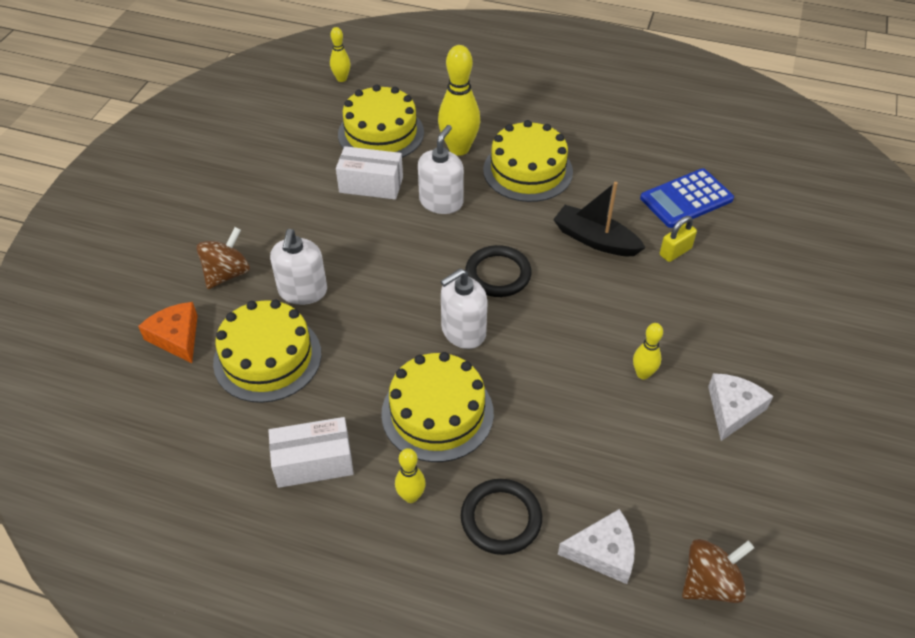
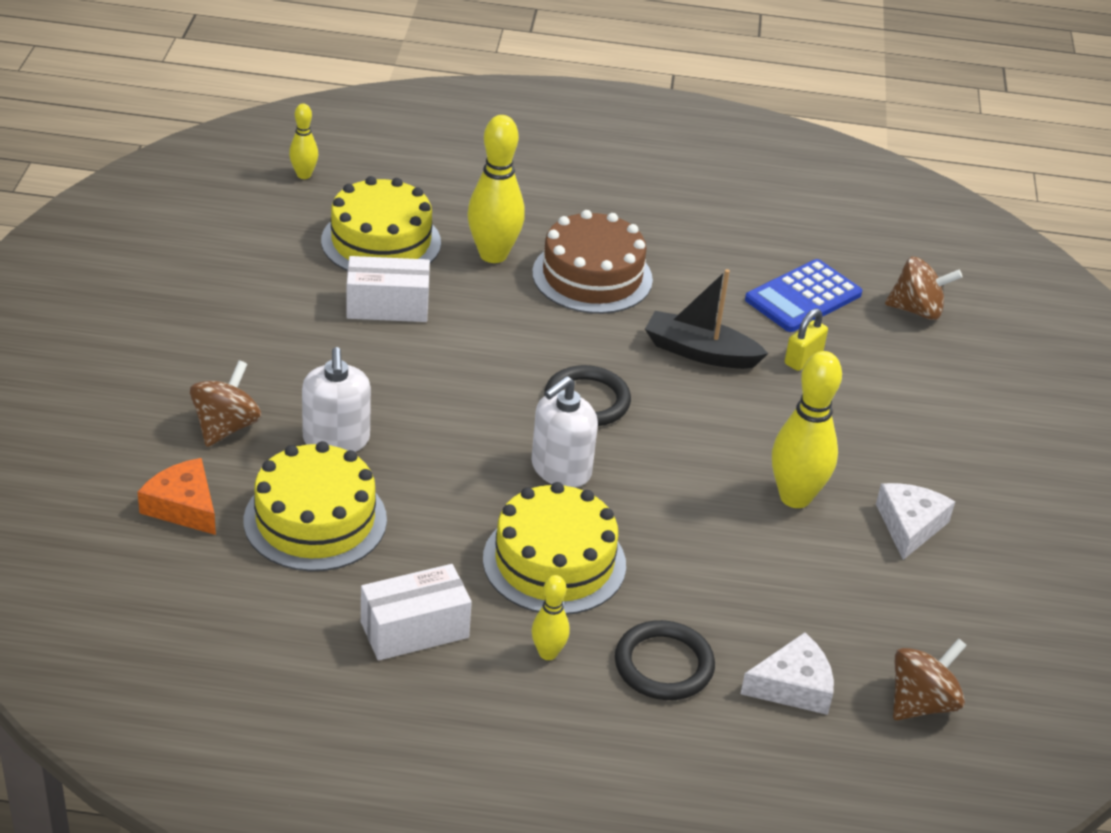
camera: 15 degrees left, 10 degrees down
(441, 202) = (488, 321): white soap dispenser -> none
(528, 170) = (592, 276): yellow cake -> brown cake
(643, 374) = (795, 497): yellow bowling pin -> yellow bowling pin, size x1.88
(775, 216) = (917, 310): none -> brown spinning top

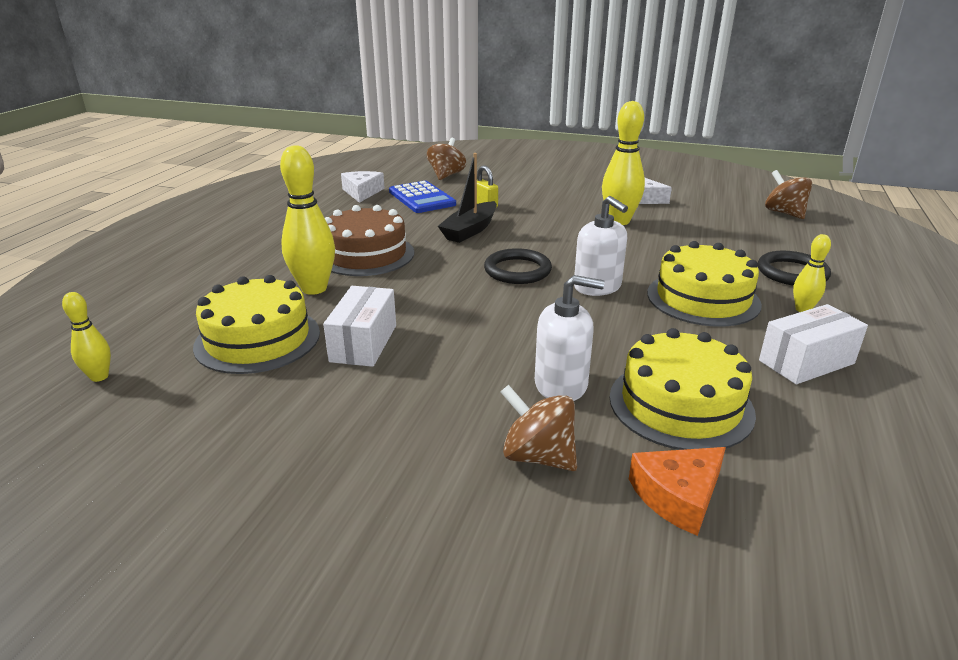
camera: 75 degrees left, 10 degrees down
(414, 630) = (806, 362): white box -> white box turned 75 degrees clockwise
(793, 686) = (789, 240): white cheese -> white cheese (362, 192)

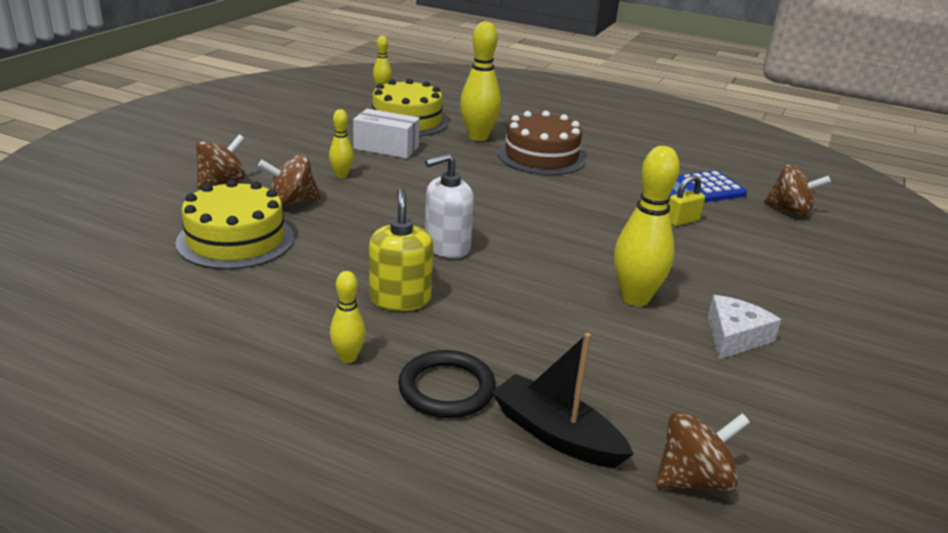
camera: 95 degrees right, 0 degrees up
(362, 192) = (709, 163): white cheese -> none
(465, 362) = (341, 175): none -> yellow bowling pin
(470, 230) = (600, 204): black boat -> black boat (556, 434)
(517, 270) = (494, 214): black ring -> none
(561, 385) = (292, 202): white soap dispenser -> brown spinning top
(678, 496) = (150, 216): orange cheese -> none
(703, 298) = (400, 299): yellow cake -> yellow soap dispenser
(806, 362) = (249, 318): white box -> none

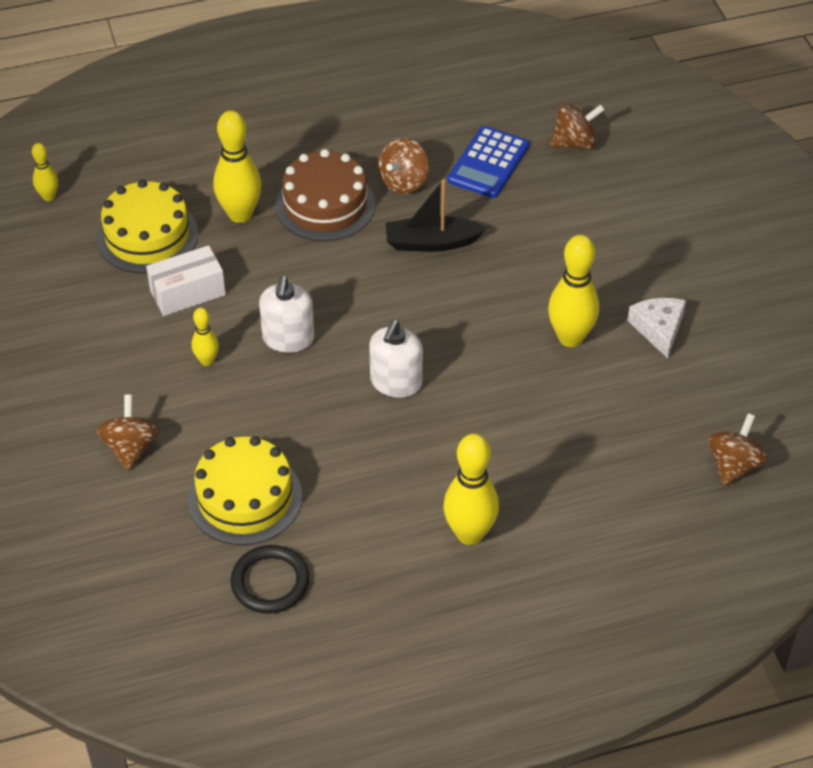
camera: 40 degrees left, 20 degrees up
(292, 202) = (219, 424): brown spinning top -> brown spinning top (403, 182)
(348, 357) = (469, 534): yellow bowling pin -> yellow bowling pin, size x1.88
(400, 299) = (433, 460): yellow soap dispenser -> none
(410, 192) = (288, 338): none -> white soap dispenser
(446, 389) = (552, 509): black ring -> black ring (270, 582)
(556, 434) = (642, 492): black boat -> black boat (431, 243)
(682, 221) = (516, 218): yellow padlock -> none

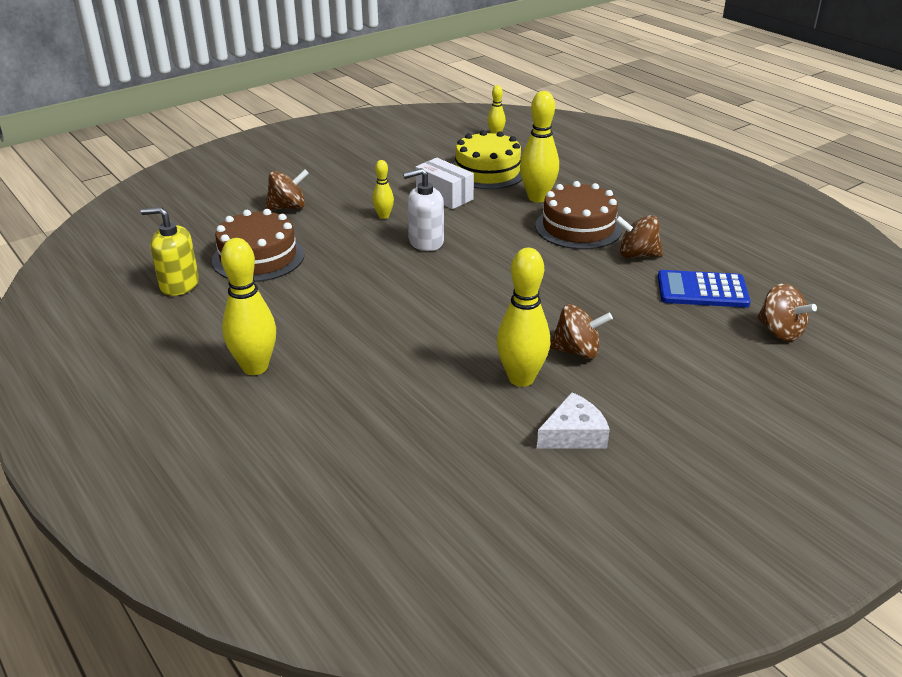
camera: 70 degrees right, 15 degrees down
(245, 497) = (258, 257): yellow cake -> brown cake
(270, 582) = (179, 284): black ring -> yellow soap dispenser
(396, 382) = (408, 297): white soap dispenser -> none
(431, 243) = (579, 281): black boat -> none
(734, 465) = (411, 528): brown spinning top -> brown spinning top (577, 351)

